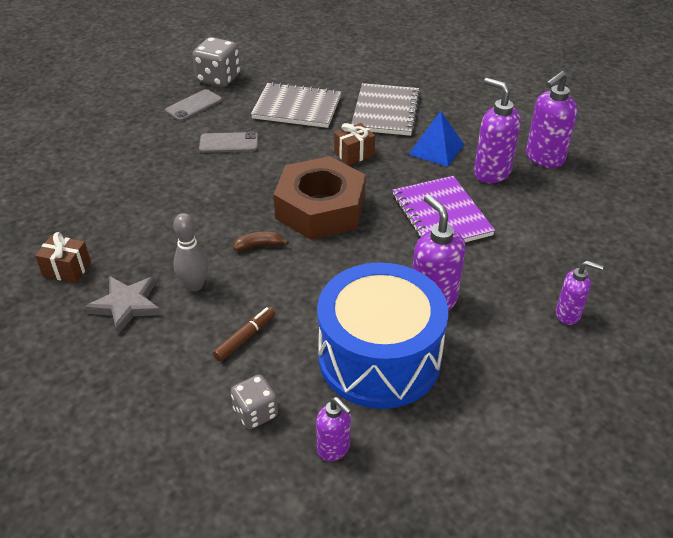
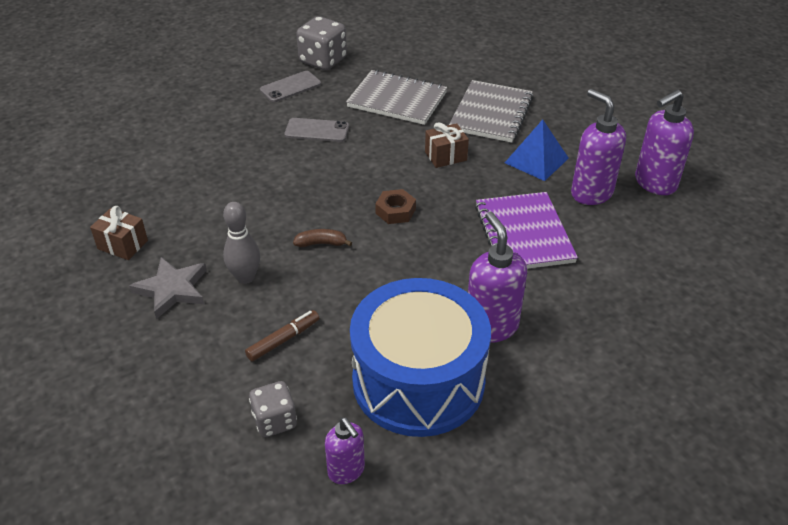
camera: 10 degrees right, 0 degrees up
(320, 208) = (395, 211): brown nut -> brown nut, size x0.40
(568, 314) = (638, 361): purple soap dispenser -> none

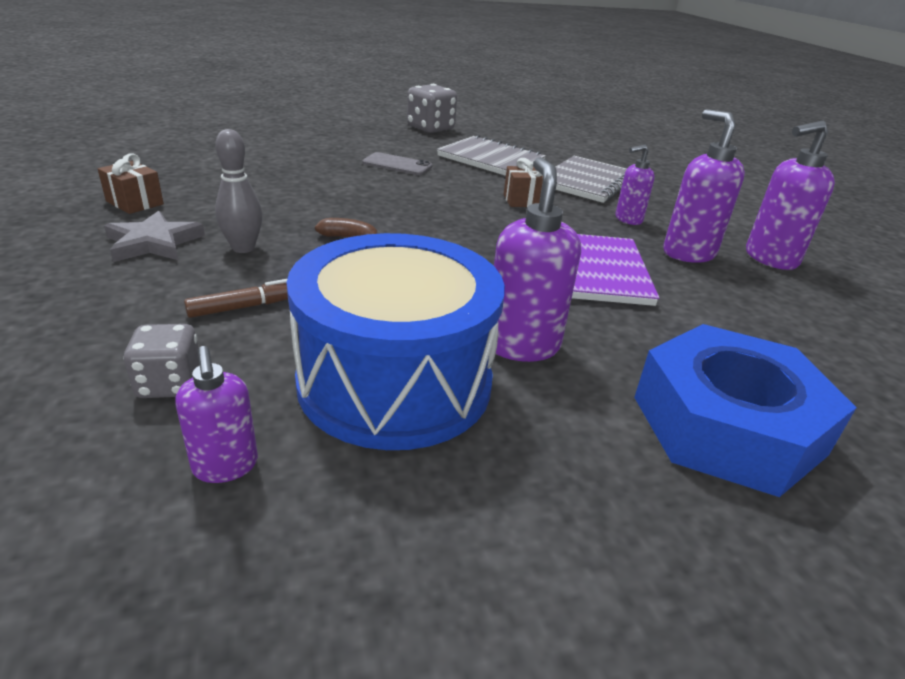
camera: 10 degrees right, 10 degrees down
(290, 87) = (389, 137): grey phone -> none
(395, 211) = (448, 229): brown nut -> none
(536, 160) = (628, 219): blue pyramid -> purple soap dispenser
(637, 362) = (727, 425): none -> blue nut

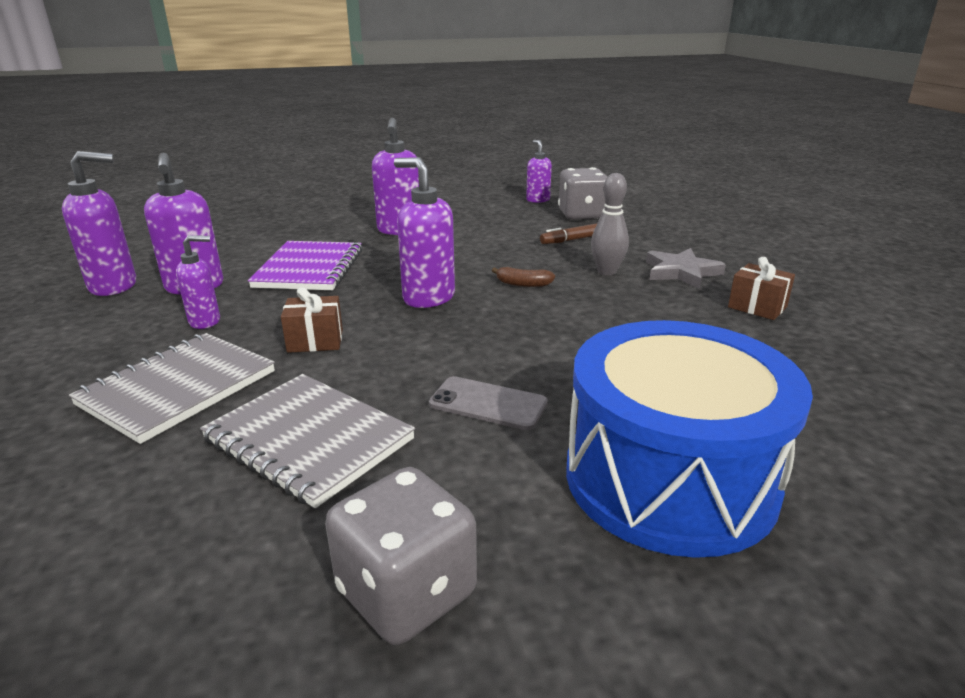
camera: 175 degrees left, 5 degrees down
(170, 384) = (581, 215): grey dice -> grey dice, size x1.56
(395, 381) = (474, 218): blue drum -> blue drum (669, 478)
(447, 229) = (428, 298): none -> purple soap dispenser
(727, 425) = (315, 211): blue nut -> none

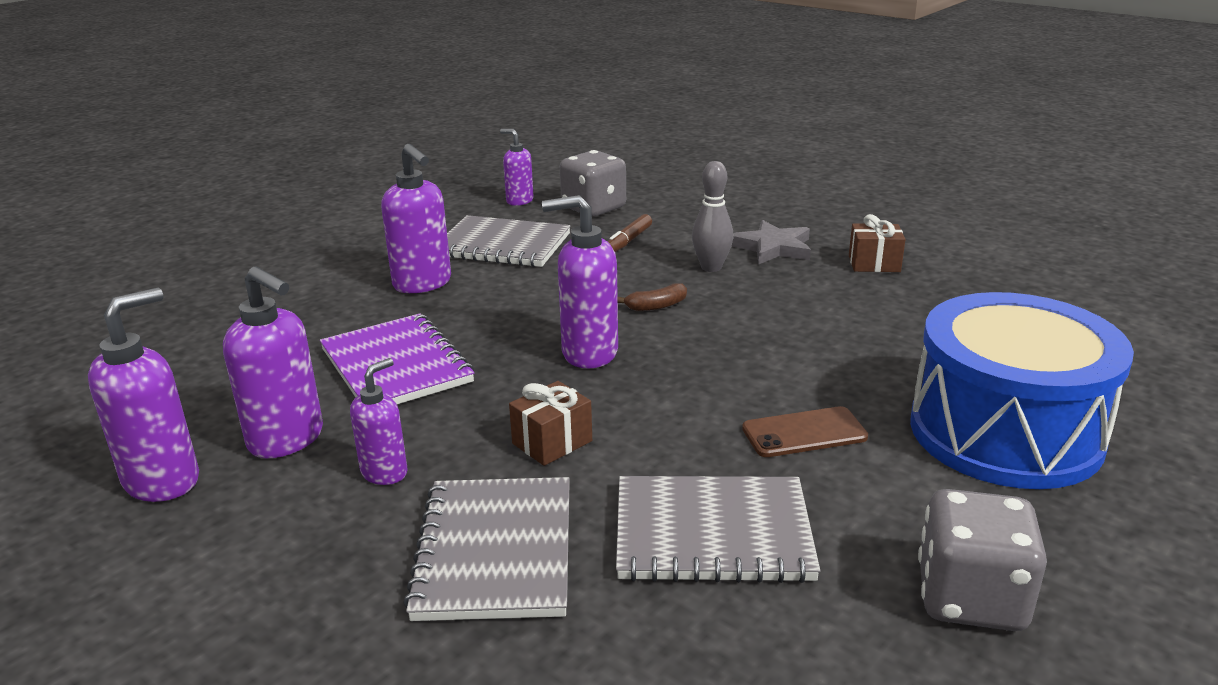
camera: 35 degrees left, 0 degrees up
(483, 222) = (502, 245): none -> grey notebook
(488, 403) = (804, 433): grey phone -> brown phone

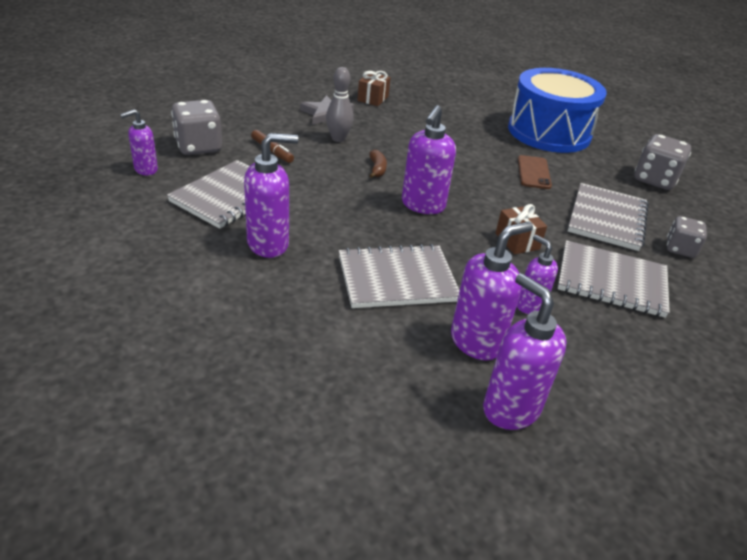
camera: 75 degrees left, 10 degrees up
(396, 366) = (397, 279): purple notebook -> grey notebook
(675, 645) = (680, 249): none -> grey dice

